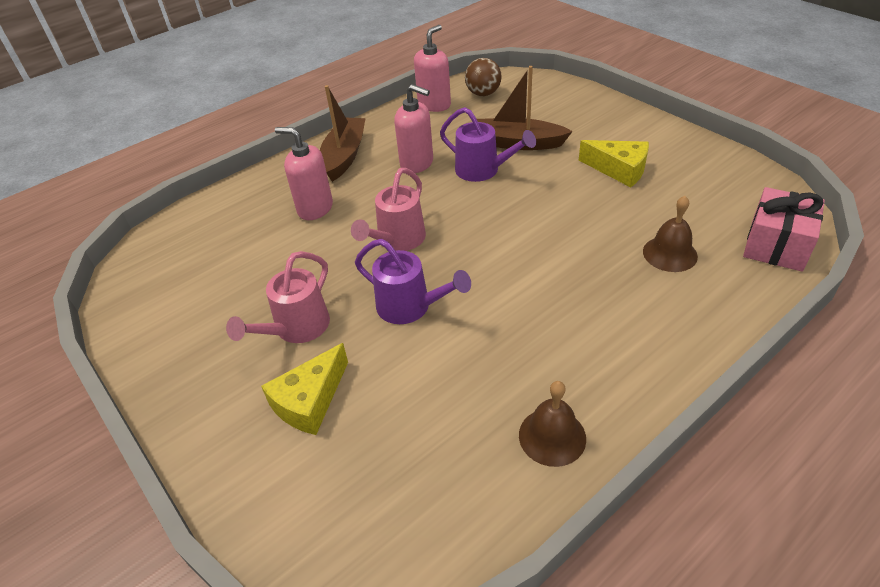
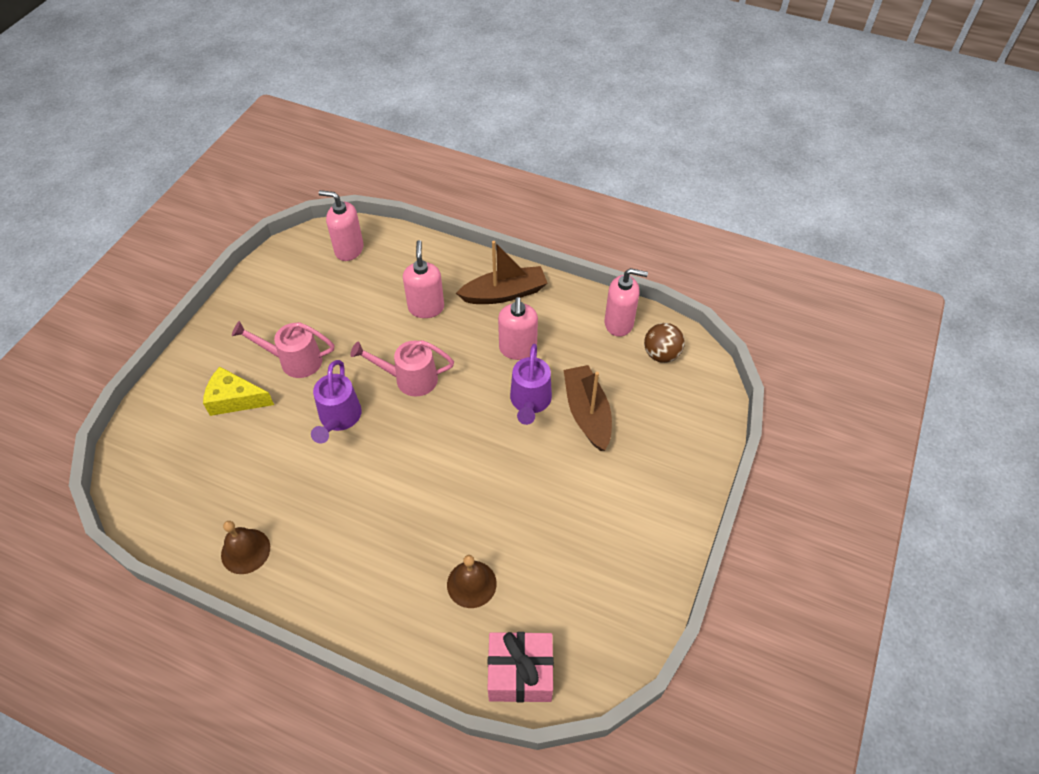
camera: 60 degrees right, 10 degrees up
(176, 247) = (349, 249): none -> pink soap dispenser
(619, 170) = (583, 511): yellow cheese -> none

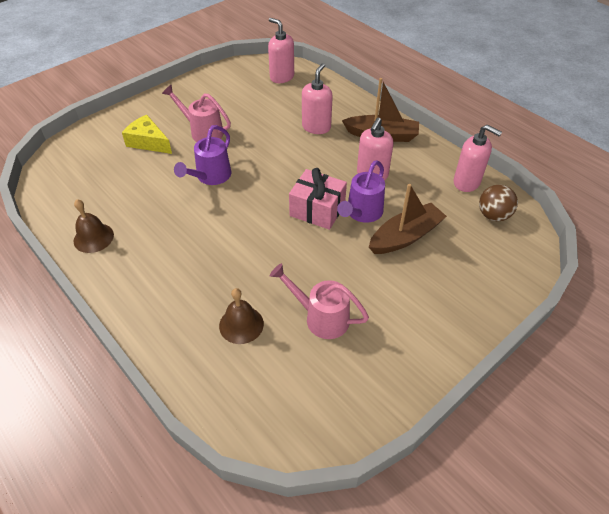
camera: 25 degrees right, 5 degrees down
(409, 379) = (277, 168): pink watering can -> pink watering can (320, 317)
(520, 673) = (241, 409): pink gift -> pink gift (317, 210)
(587, 413) = (405, 236): brown boat -> brown boat turned 45 degrees clockwise

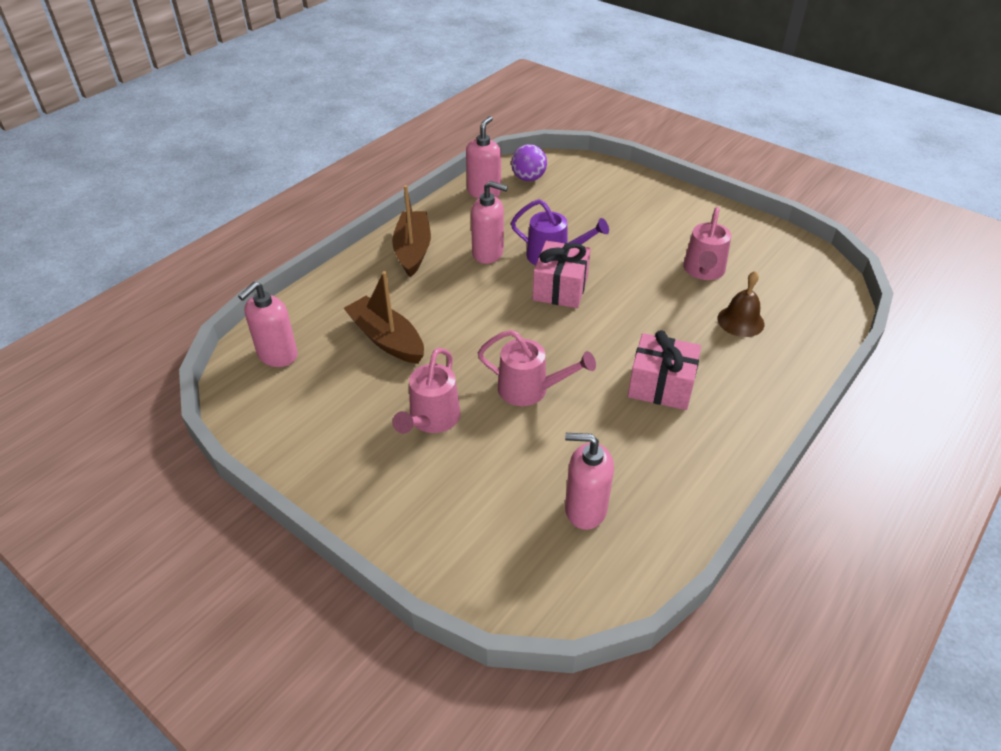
camera: 100 degrees left, 5 degrees down
(93, 237) = (686, 483): brown bell -> none
(148, 142) = (469, 481): yellow cheese -> none
(186, 247) = (661, 385): none -> pink gift
(210, 177) = (530, 390): purple watering can -> pink watering can
(316, 127) = (403, 305): pink soap dispenser -> pink soap dispenser (585, 509)
(405, 236) = (577, 227): brown boat -> brown boat (386, 339)
(493, 215) = (528, 178): brown ball -> purple ball

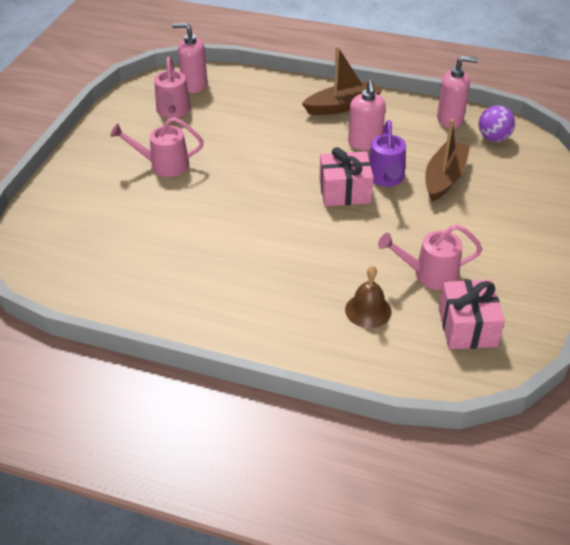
camera: 70 degrees right, 0 degrees up
(386, 339) = (234, 123): brown boat -> brown boat (444, 177)
(530, 390) = (214, 203): pink watering can -> pink watering can (173, 111)
(585, 509) = (108, 254): pink soap dispenser -> none
(661, 385) = (253, 272): pink gift -> pink gift (467, 327)

